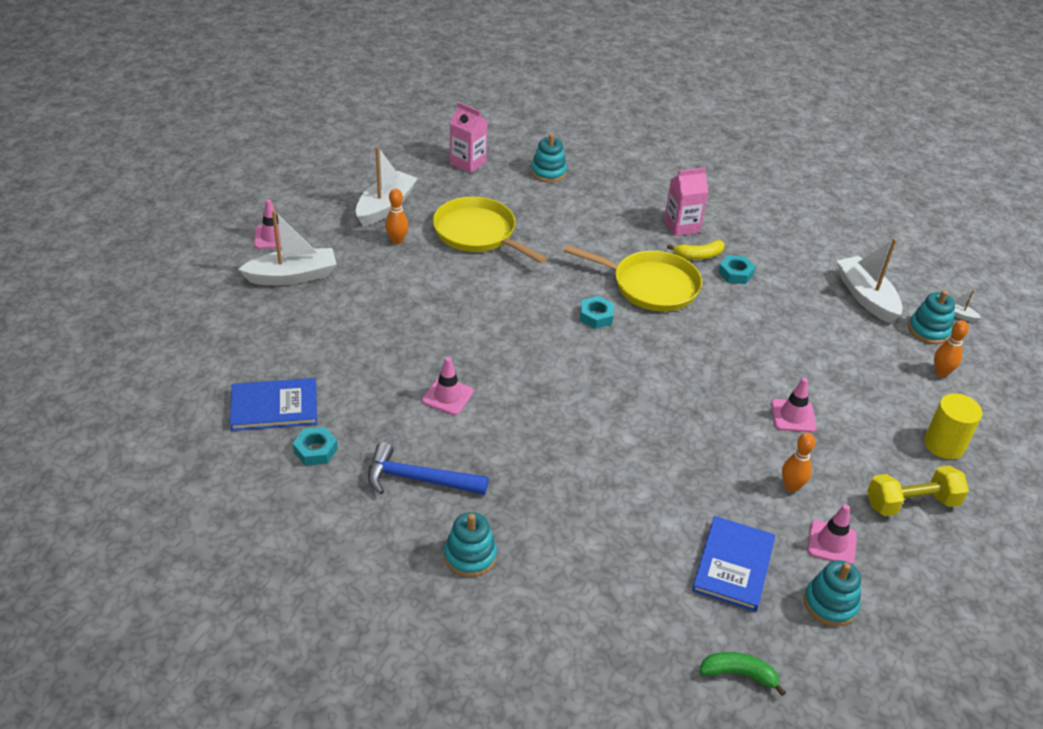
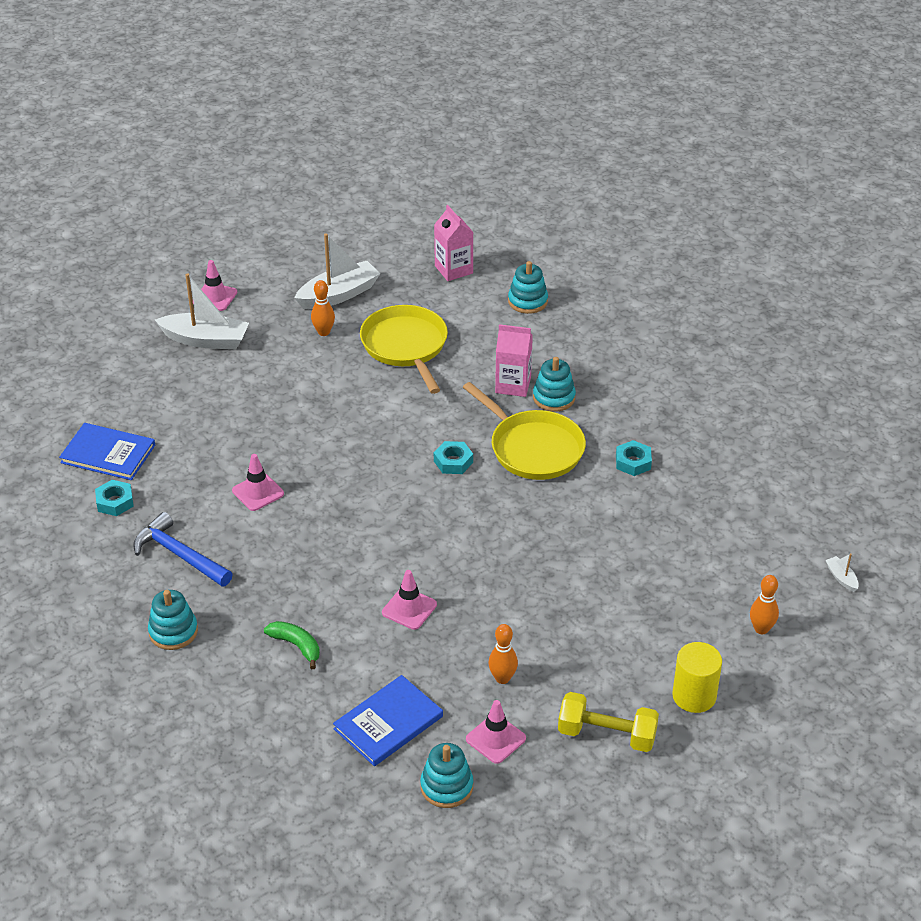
camera: 30 degrees right, 0 degrees up
(681, 226) = (619, 397): pink carton -> pink carton (513, 385)
(698, 255) = (610, 432): yellow banana -> none
(739, 674) = (316, 807): green banana -> green banana (296, 646)
(793, 416) = (564, 617): pink traffic cone -> pink traffic cone (409, 608)
(866, 297) = (754, 528): white boat -> none
(929, 330) = (791, 584): turquoise stacking toy -> turquoise stacking toy (554, 398)

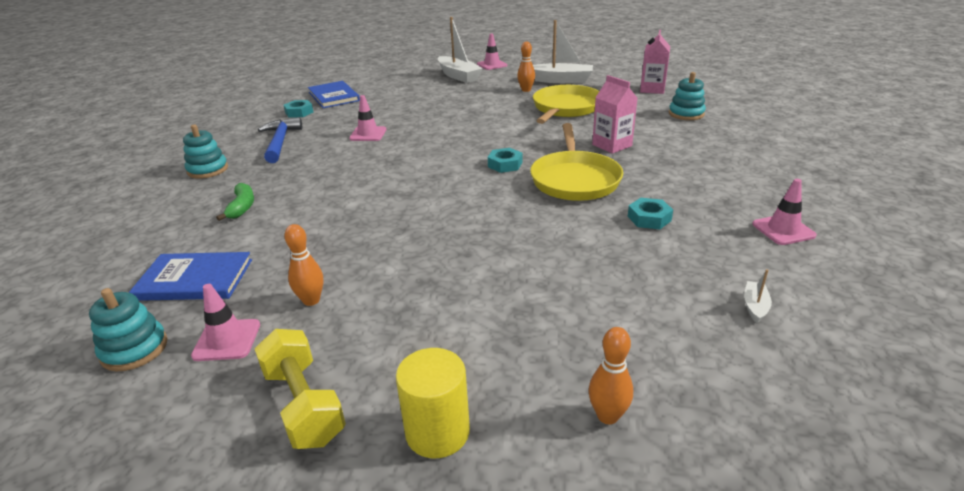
camera: 45 degrees right, 10 degrees down
(409, 608) = (336, 223): pink traffic cone -> pink traffic cone (783, 230)
(554, 398) = (634, 161): turquoise stacking toy -> none
(841, 578) = (788, 427): white boat -> white boat (755, 306)

